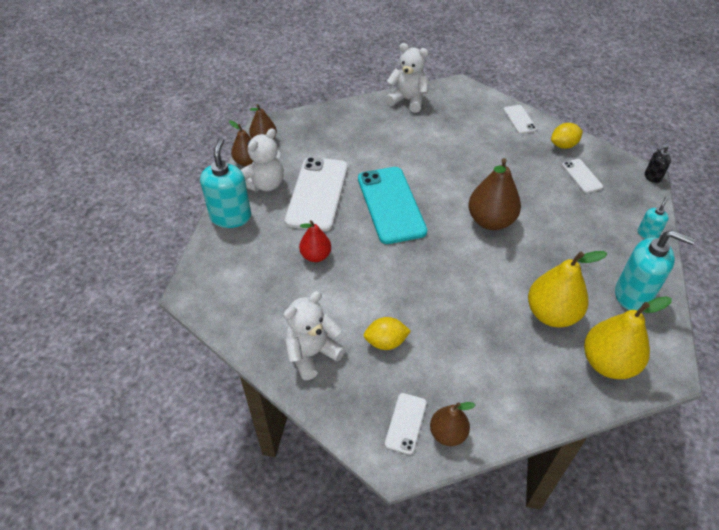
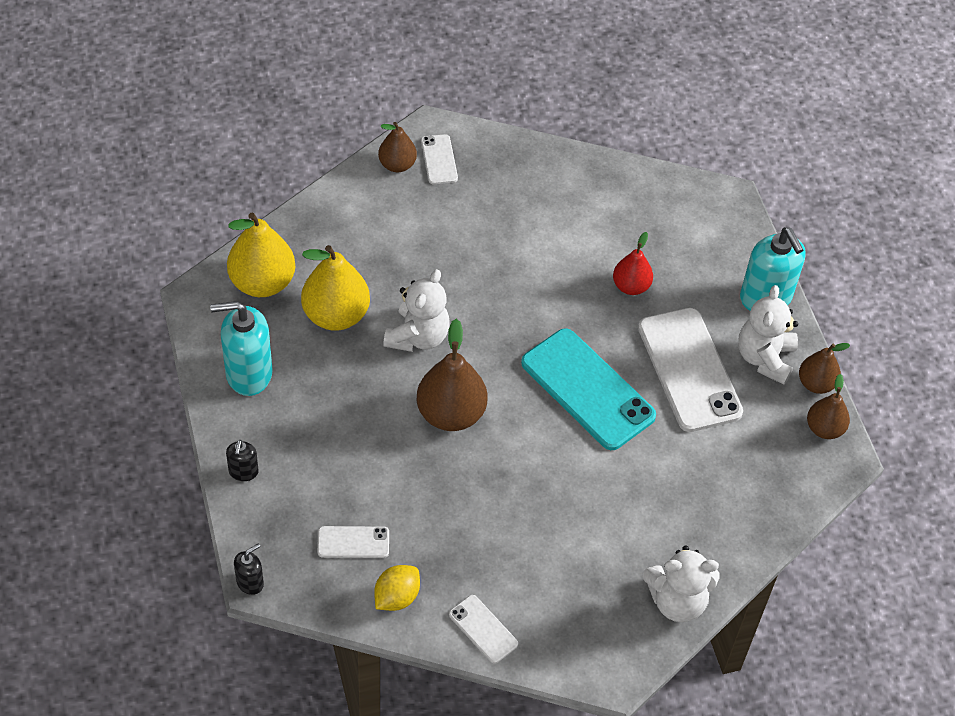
camera: 150 degrees right, 5 degrees up
(312, 353) = (562, 185): white teddy bear -> white teddy bear (418, 336)
(386, 342) = (497, 222): yellow lemon -> none
(582, 176) = (353, 542): white phone -> white phone turned 45 degrees counterclockwise
(647, 234) = (243, 472): turquoise soap dispenser -> black soap dispenser

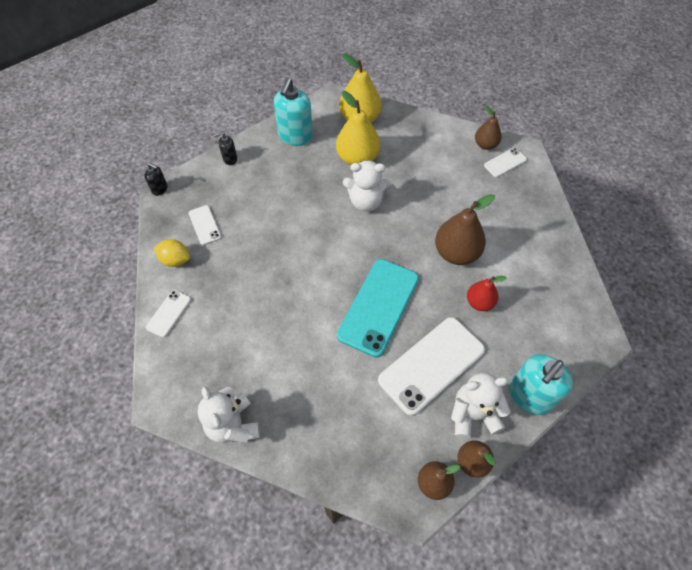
camera: 70 degrees right, 5 degrees up
(248, 373) = (295, 136): turquoise soap dispenser -> turquoise soap dispenser turned 135 degrees counterclockwise
(451, 414) = (318, 239): brown pear -> brown pear (456, 253)

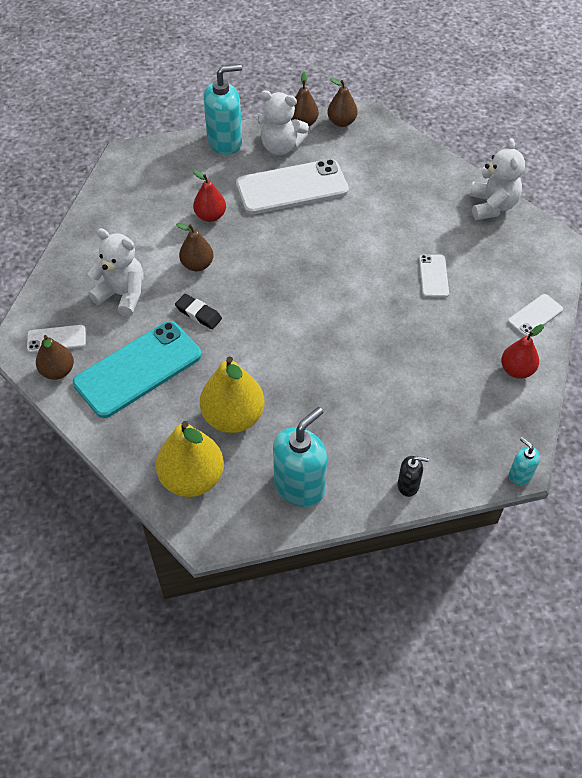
camera: 155 degrees left, 5 degrees down
(160, 189) = (520, 475): black soap dispenser -> turquoise soap dispenser
(175, 260) = (516, 370): yellow lemon -> red pear
(204, 225) = (470, 400): white phone -> white phone (433, 276)
(365, 201) = (258, 356): white teddy bear -> white teddy bear (122, 295)
(378, 306) = (311, 246): turquoise phone -> turquoise phone (138, 369)
(427, 215) = (198, 314): none -> black eraser
(456, 253) = (197, 265): brown pear -> brown pear, size x0.60

